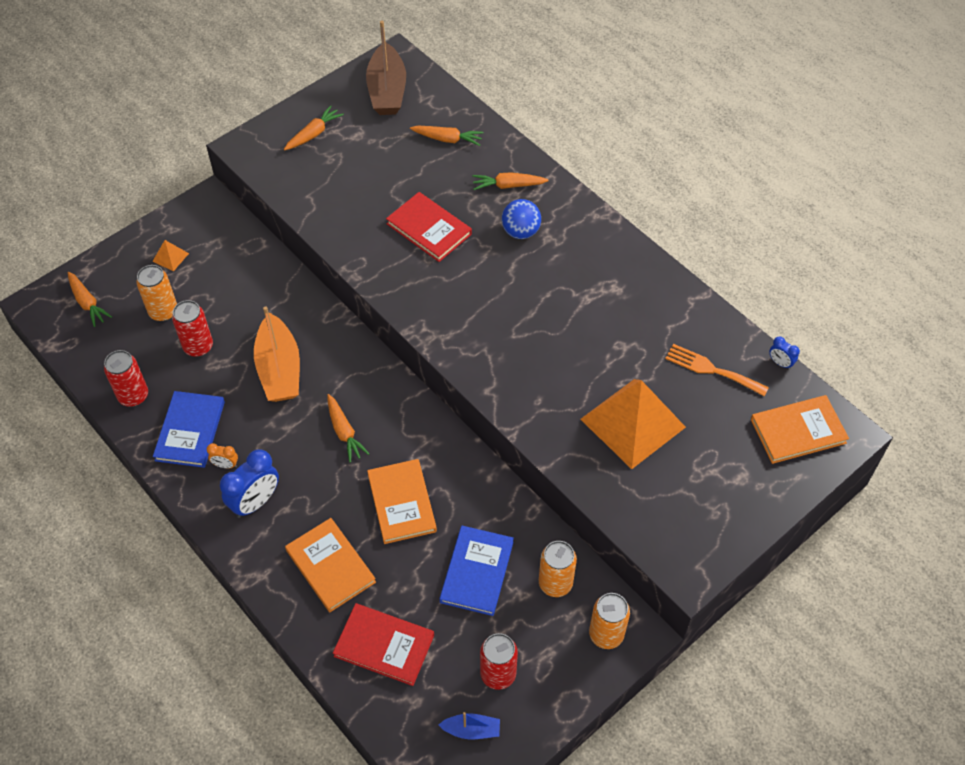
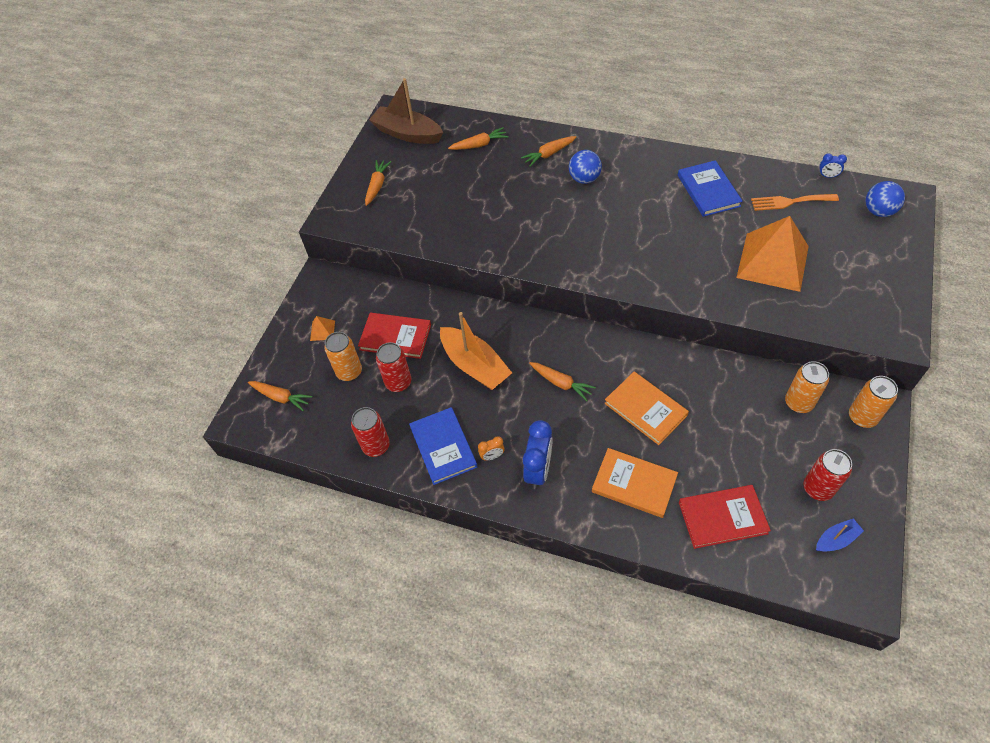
camera: 25 degrees left, 0 degrees up
(387, 90) = (407, 134): brown boat -> brown boat turned 150 degrees clockwise
(429, 229) = (518, 208): red book -> red book (395, 337)
(476, 572) = (739, 426): blue book -> blue book (708, 190)
(798, 431) = (878, 211): orange book -> blue ball

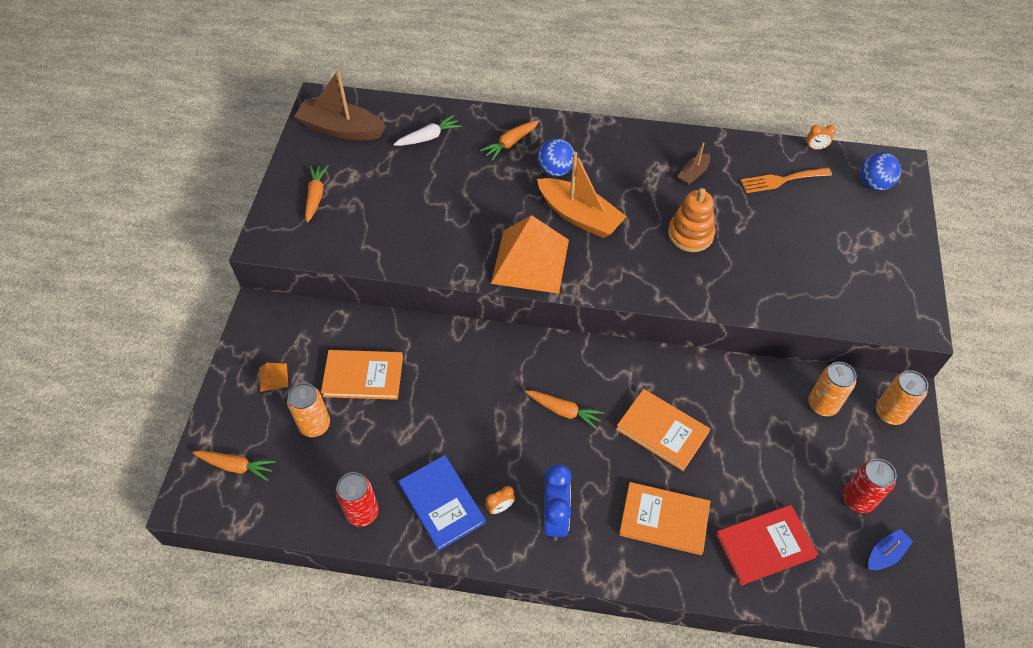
camera: 15 degrees left, 0 degrees up
(395, 337) = (363, 376): red book -> orange book
(398, 383) = (376, 431): red can -> none
(475, 365) = (462, 401): orange boat -> orange boat (579, 216)
(479, 145) = (428, 137): orange carrot -> white carrot
(696, 241) = (690, 234): none -> orange stacking toy
(708, 190) = (693, 174): blue book -> brown boat
(772, 261) = (775, 250): orange pyramid -> orange pyramid (530, 261)
(827, 176) = (815, 148): blue clock -> orange clock

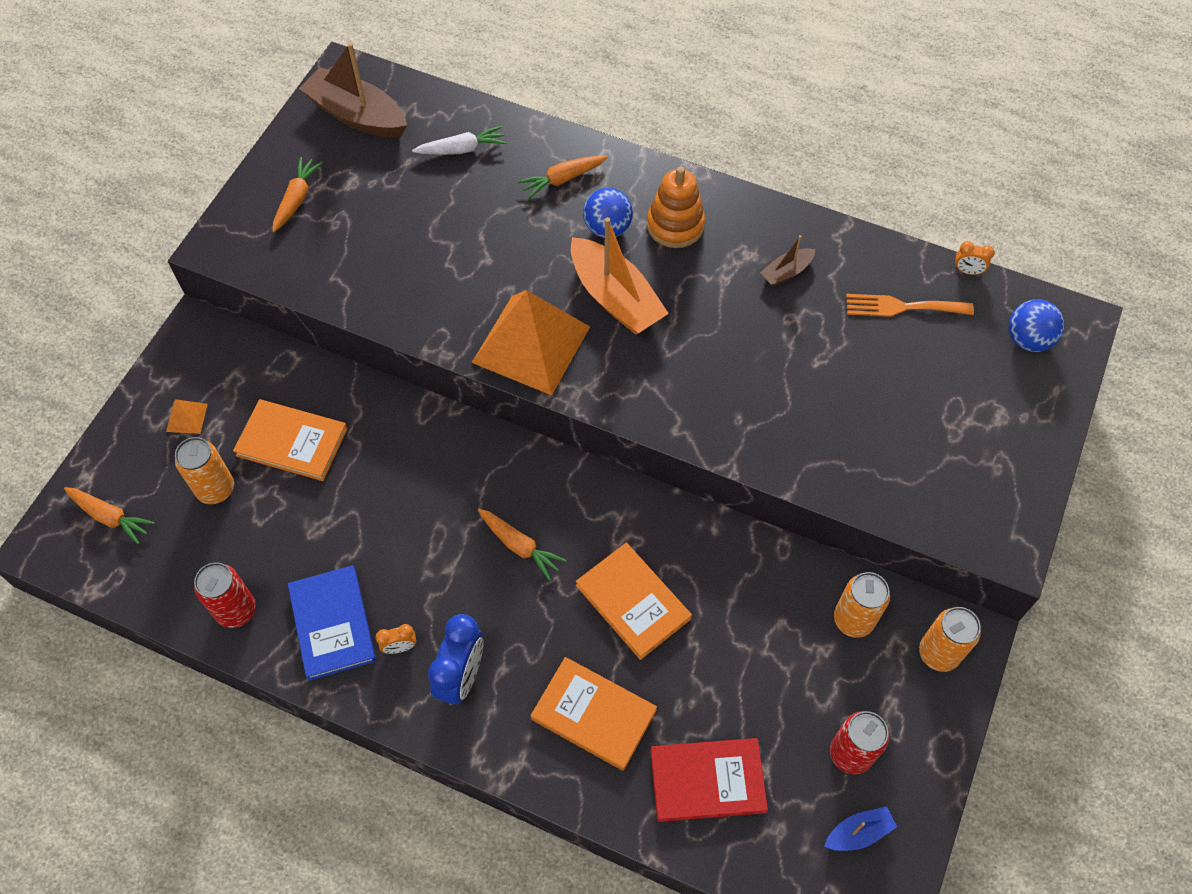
camera: 15 degrees right, 5 degrees up
(690, 234) = (750, 355): orange stacking toy -> orange stacking toy (675, 225)

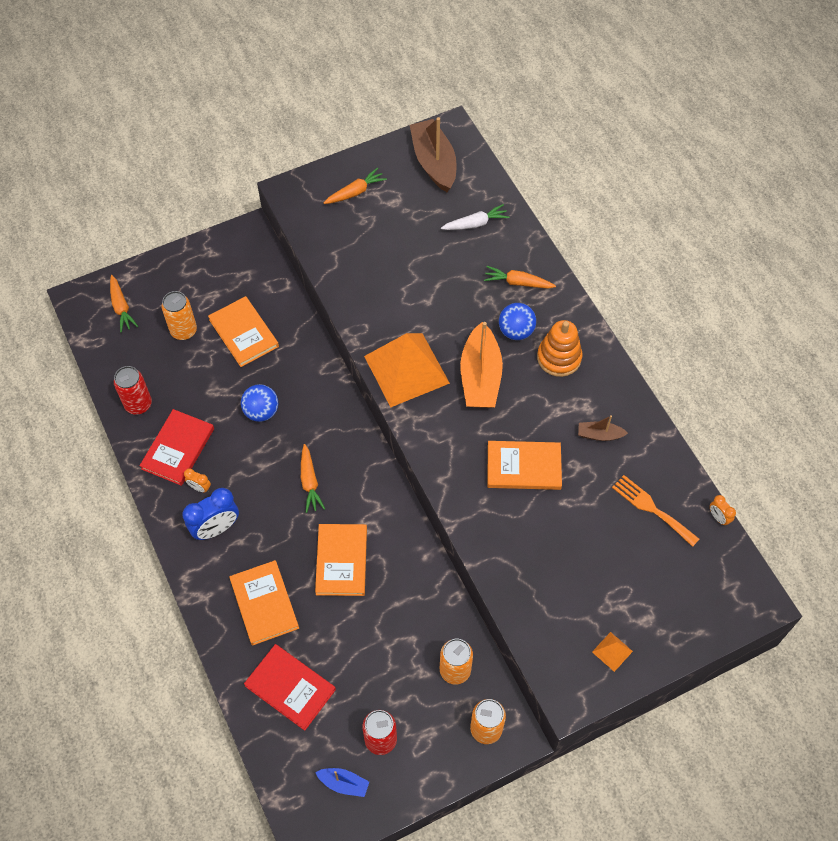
camera: 40 degrees right, 0 degrees up
(187, 417) = (203, 280): orange pyramid -> orange pyramid (612, 651)
(332, 624) = (178, 449): blue book -> red book
(462, 149) = (475, 223): white carrot -> white carrot turned 45 degrees counterclockwise
(745, 356) = (524, 467): none -> orange book
(1028, 340) = (714, 588): blue ball -> blue ball (261, 411)

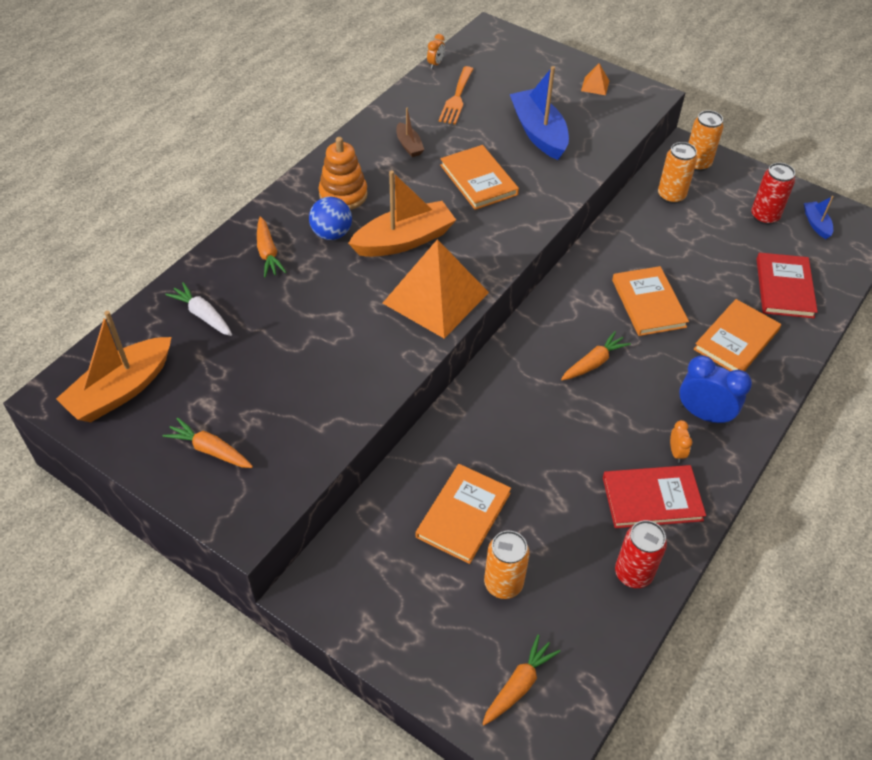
camera: 120 degrees left, 10 degrees down
(261, 411) = (549, 443): blue ball -> none
(341, 561) = (648, 303): orange book -> orange book turned 75 degrees counterclockwise
(434, 162) = (121, 390): brown boat -> orange boat
(563, 553) = (538, 133): none -> blue boat

